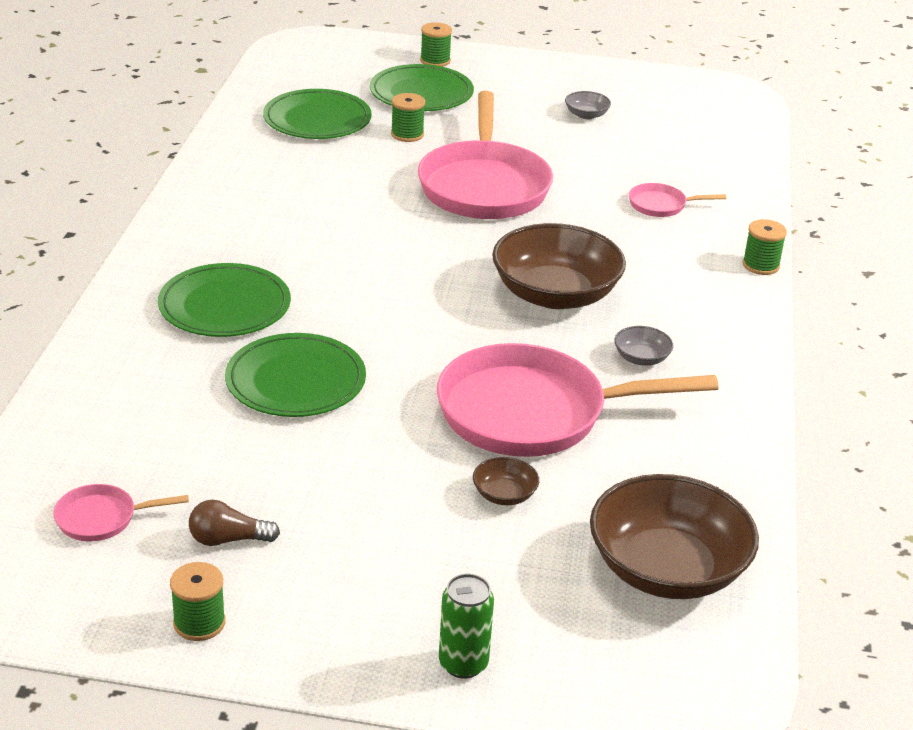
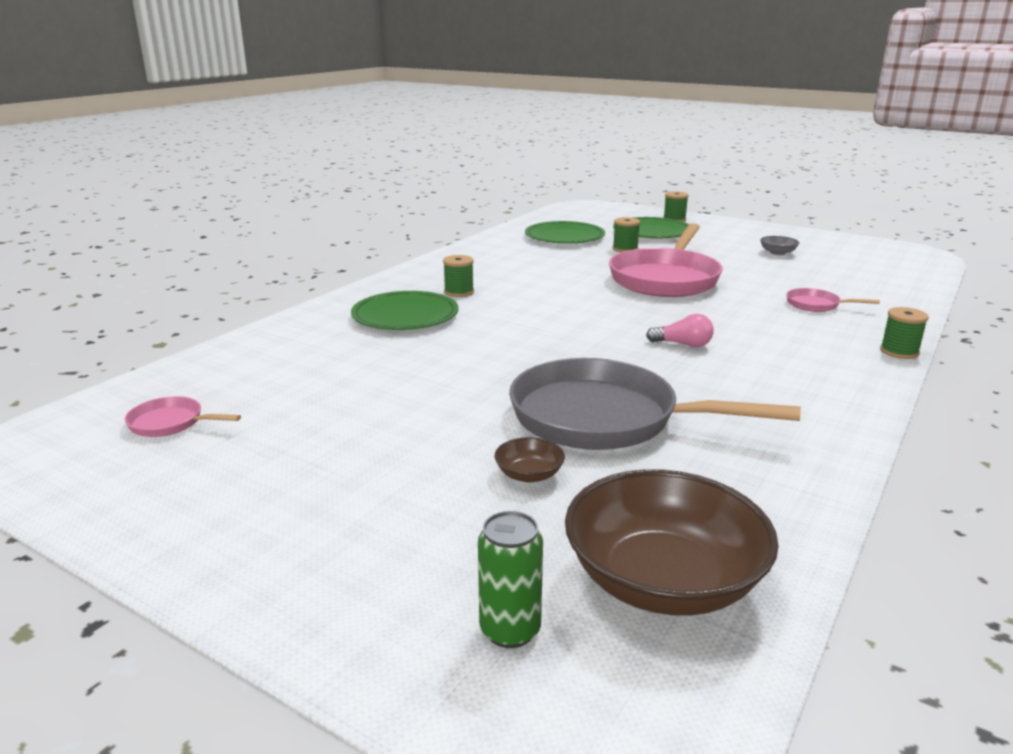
camera: 25 degrees right, 10 degrees down
(199, 623) = (154, 516): green spool -> green spool (459, 292)
(228, 539) = (249, 458): brown light bulb -> none
(295, 381) = (415, 364): green plate -> none
(463, 663) = (359, 620): green can -> green can (510, 630)
(532, 413) = (604, 418): pink pan -> grey pan
(555, 294) = (683, 344): brown bowl -> pink light bulb
(641, 358) = (740, 397): grey bowl -> none

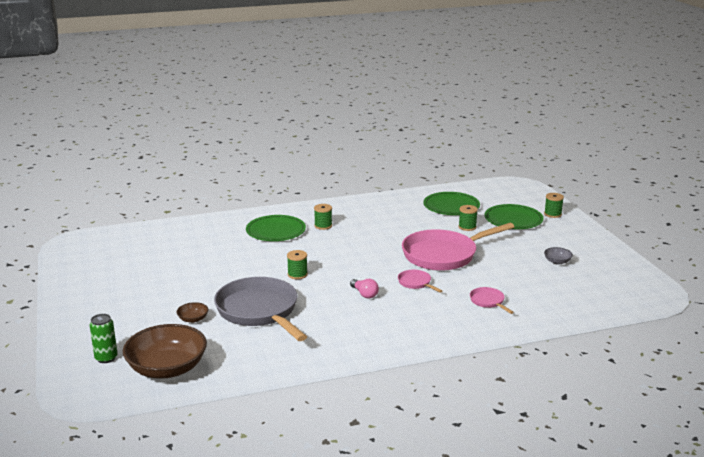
camera: 40 degrees right, 0 degrees up
(170, 423) = (121, 250): pink pan -> pink pan (416, 283)
(899, 352) = (462, 342): green spool -> green spool (297, 274)

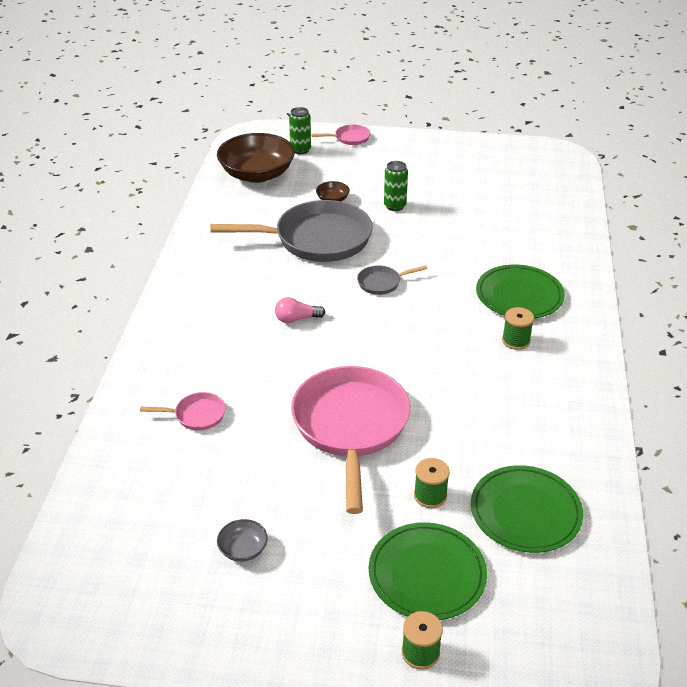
camera: 115 degrees right, 15 degrees up
(188, 291) = (395, 206): none -> green can
(297, 274) = (382, 283): green spool -> grey pan
(416, 283) = (291, 369): pink pan -> pink pan (349, 138)

